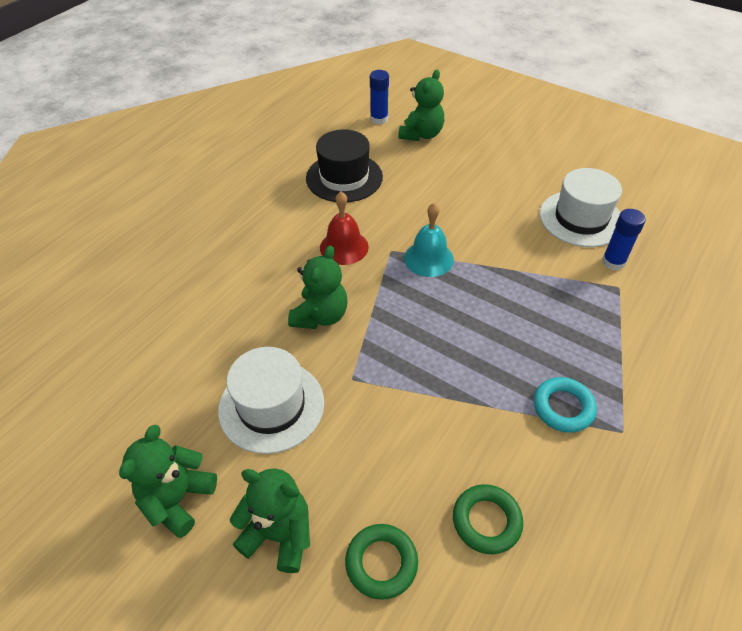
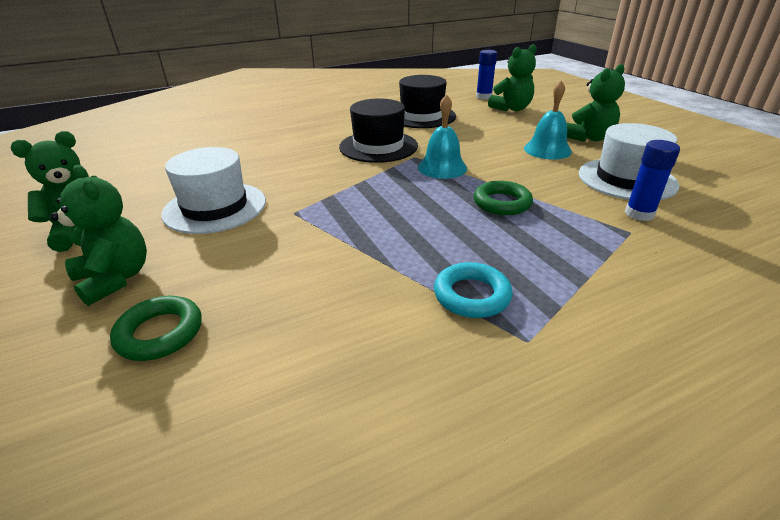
camera: 30 degrees right, 15 degrees down
(320, 316) = (314, 174): green teddy bear -> green teddy bear (589, 138)
(344, 247) = (378, 146): red bell -> black hat
(486, 521) = (290, 347): green ring -> green ring (502, 203)
(497, 196) = (547, 150): none -> turquoise bell

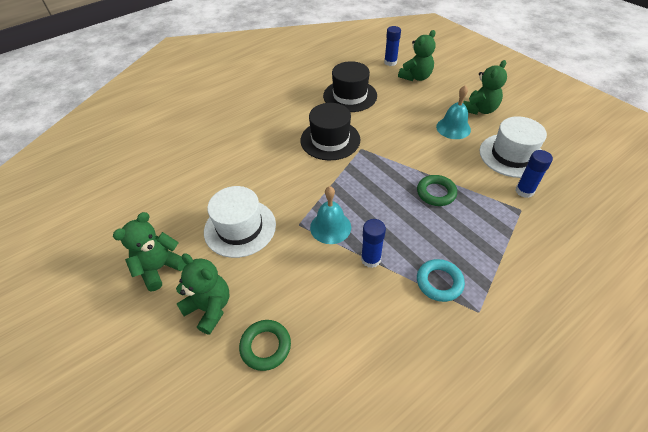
camera: 10 degrees left, 15 degrees up
(375, 257) = (370, 259): none -> blue glue stick
(442, 167) = (385, 159): turquoise bell -> turquoise bell (330, 227)

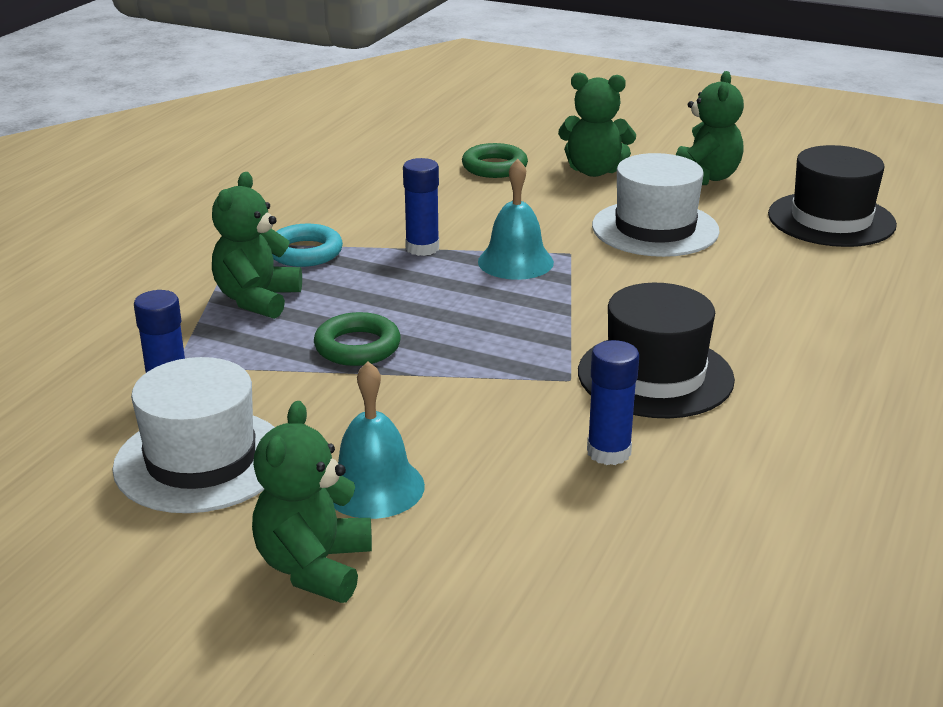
camera: 150 degrees right, 20 degrees down
(350, 96) = (726, 495): black hat -> black hat (831, 220)
(390, 62) = (726, 675): blue glue stick -> blue glue stick (608, 452)
(416, 77) = (583, 633): green teddy bear -> green teddy bear (257, 299)

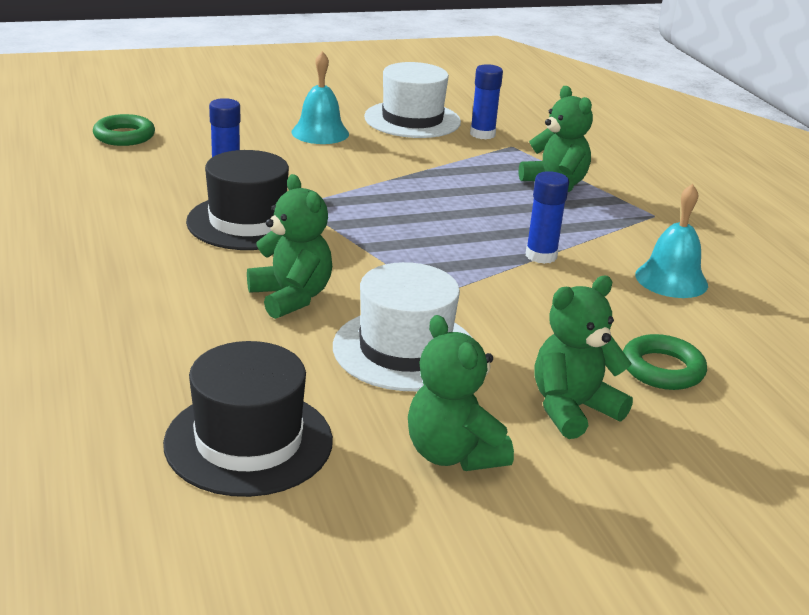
camera: 135 degrees right, 0 degrees up
(305, 252) = (602, 223): turquoise ring -> none
(314, 567) = (298, 106): green teddy bear -> green teddy bear (291, 297)
(357, 347) = (445, 181): green ring -> green ring (124, 136)
(515, 262) = (459, 270): turquoise bell -> turquoise bell (671, 279)

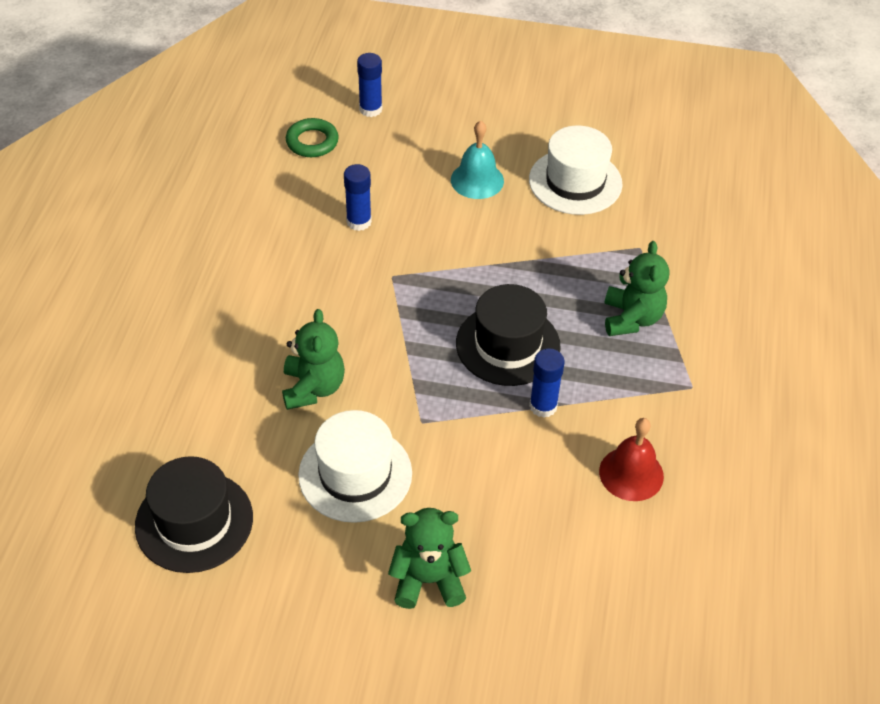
camera: 30 degrees right, 20 degrees up
(247, 222) = (338, 287): black hat -> black hat (508, 345)
(453, 454) = (314, 587): green teddy bear -> none
(482, 134) = (625, 222): blue glue stick -> blue glue stick (370, 109)
(662, 369) = (531, 569): green ring -> none
(671, 279) = (631, 473): turquoise bell -> red bell

